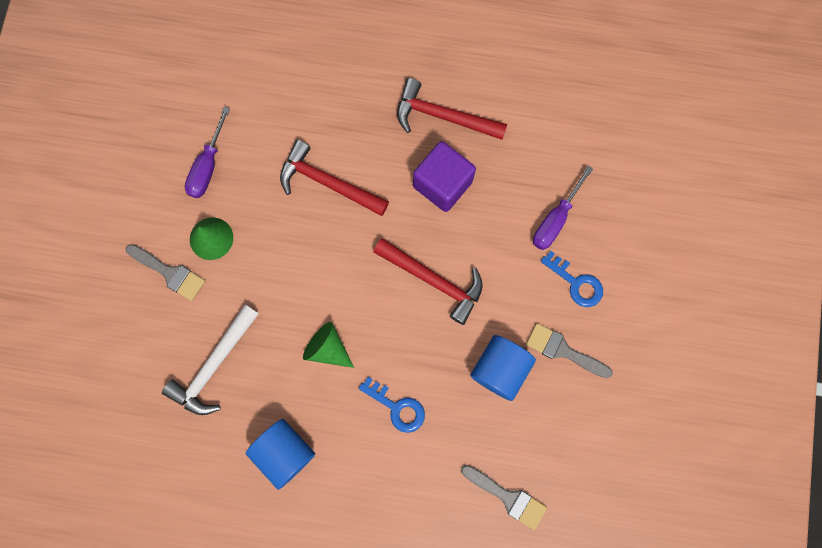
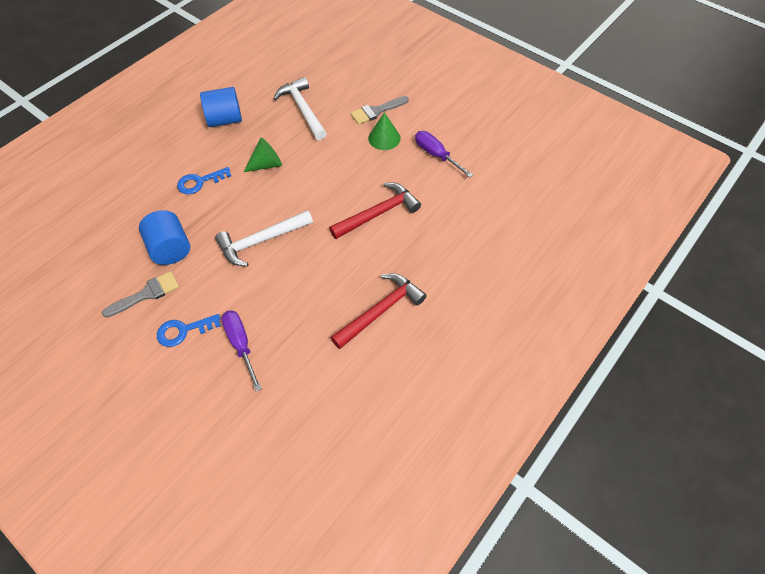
camera: 120 degrees right, 20 degrees down
(434, 280) = (261, 241): red hammer -> white hammer
(442, 184) = (326, 282): purple cube -> none
(507, 497) = (94, 212): grey brush -> none

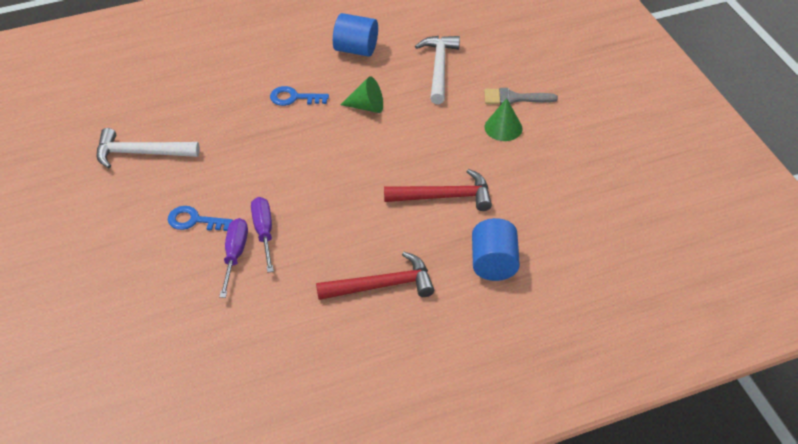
camera: 30 degrees right, 10 degrees down
(146, 294) = (184, 176): grey brush -> none
(170, 249) = (229, 146): blue cylinder -> blue cylinder (493, 263)
(261, 241) = (314, 174): white hammer -> white hammer (141, 153)
(436, 155) = (547, 166): purple screwdriver -> purple screwdriver (264, 232)

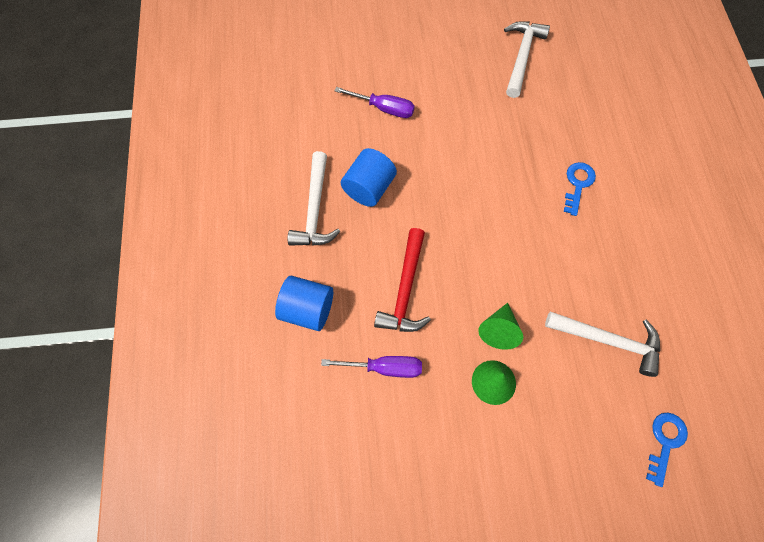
camera: 105 degrees right, 20 degrees up
(194, 220) = (431, 85): blue key -> blue key (665, 442)
(264, 232) = (402, 132): purple screwdriver -> purple screwdriver (384, 368)
(356, 49) = (652, 259): blue cylinder -> blue cylinder (369, 188)
(367, 106) = (553, 249): green cone -> green cone (499, 330)
(382, 285) = (315, 209): red hammer -> white hammer
(514, 98) = (541, 412): grey brush -> none

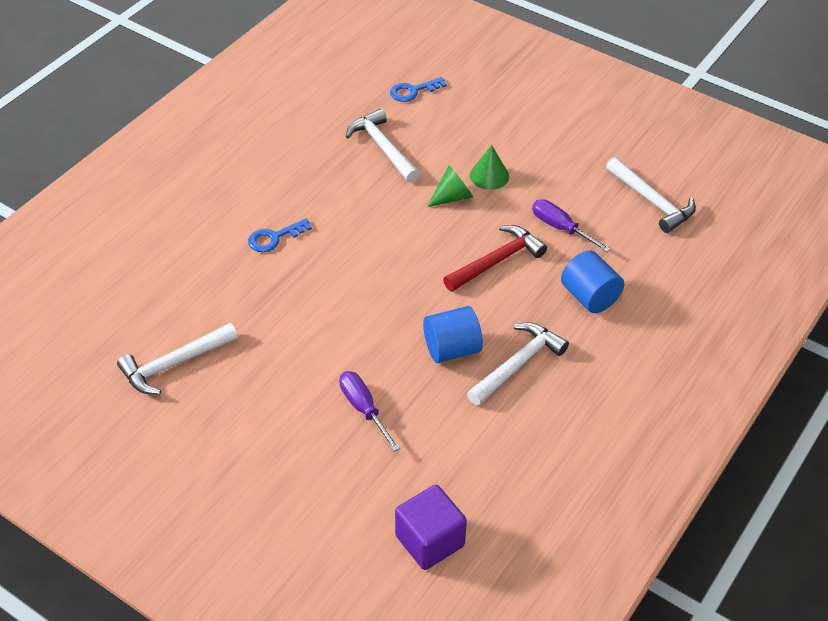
camera: 140 degrees left, 20 degrees down
(274, 64) = (430, 541): none -> purple cube
(330, 472) = (652, 201): none -> white hammer

